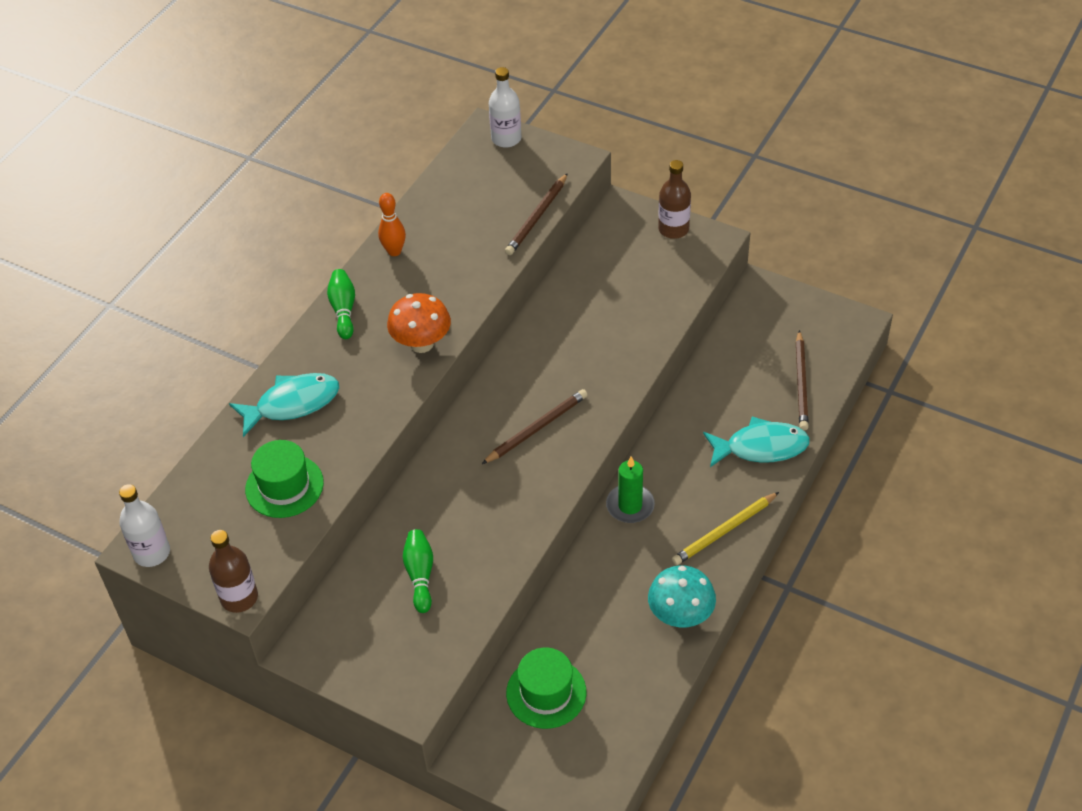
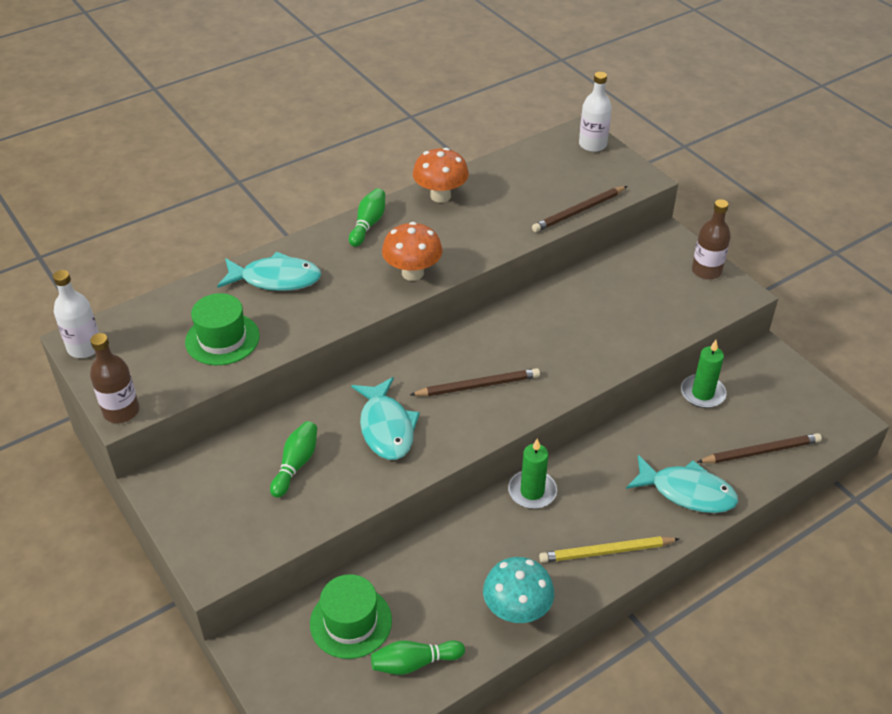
camera: 25 degrees right, 5 degrees down
(394, 251) = (440, 196): orange bowling pin -> orange mushroom
(479, 504) = (386, 427): none -> turquoise fish
(623, 700) = (414, 663): none -> green bowling pin
(724, 349) = (702, 393): none -> green candle
(801, 383) = (760, 451): brown pencil -> brown pencil turned 135 degrees counterclockwise

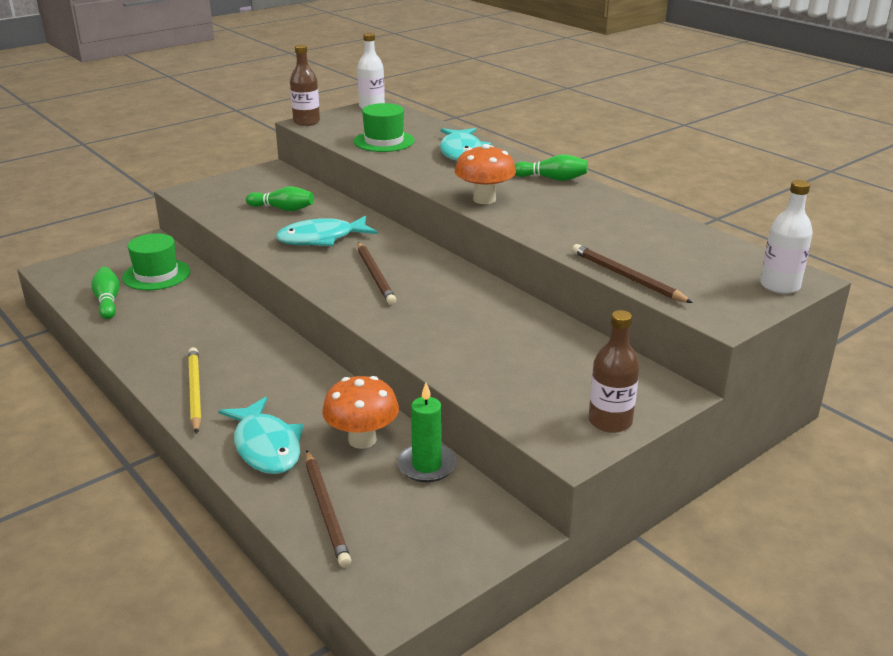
camera: 85 degrees right, 15 degrees down
(440, 196) = (616, 206): orange mushroom -> orange mushroom (362, 440)
(517, 610) = (142, 344): turquoise mushroom -> none
(532, 491) = (278, 349): green candle -> none
(687, 492) = (266, 446): turquoise fish -> turquoise fish turned 45 degrees counterclockwise

